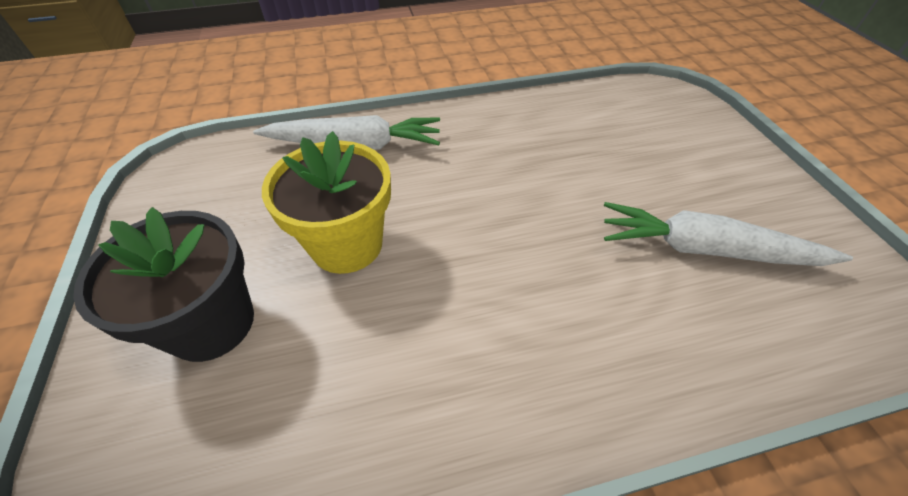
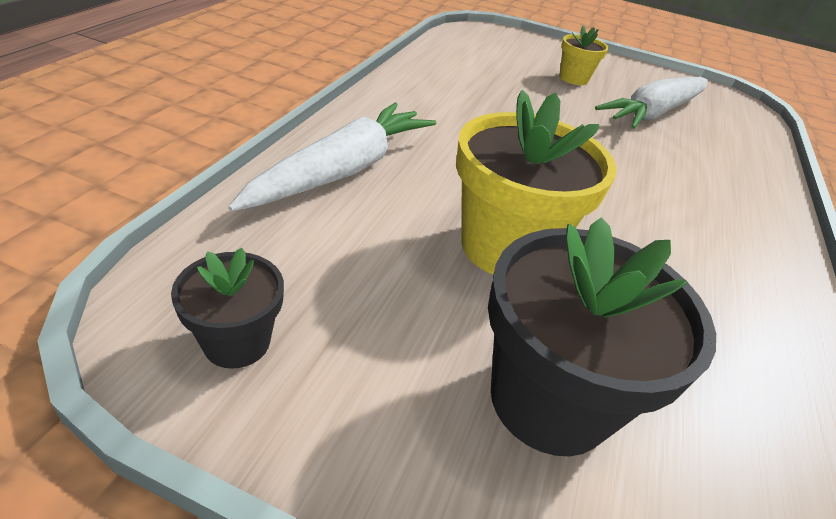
camera: 60 degrees left, 10 degrees down
(180, 192) = (237, 342): none -> black flower pot
(679, 174) = (573, 78): none -> yellow flower pot

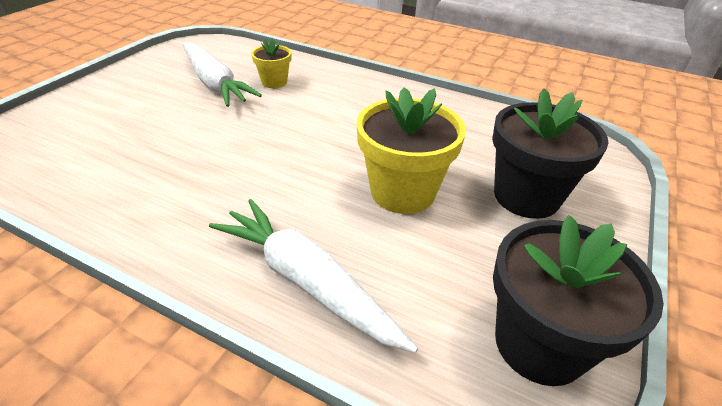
camera: 80 degrees left, 0 degrees up
(237, 342) = (539, 344): black flower pot -> black flower pot, size x1.87
(573, 78) = (141, 108): yellow flower pot -> yellow flower pot (274, 82)

